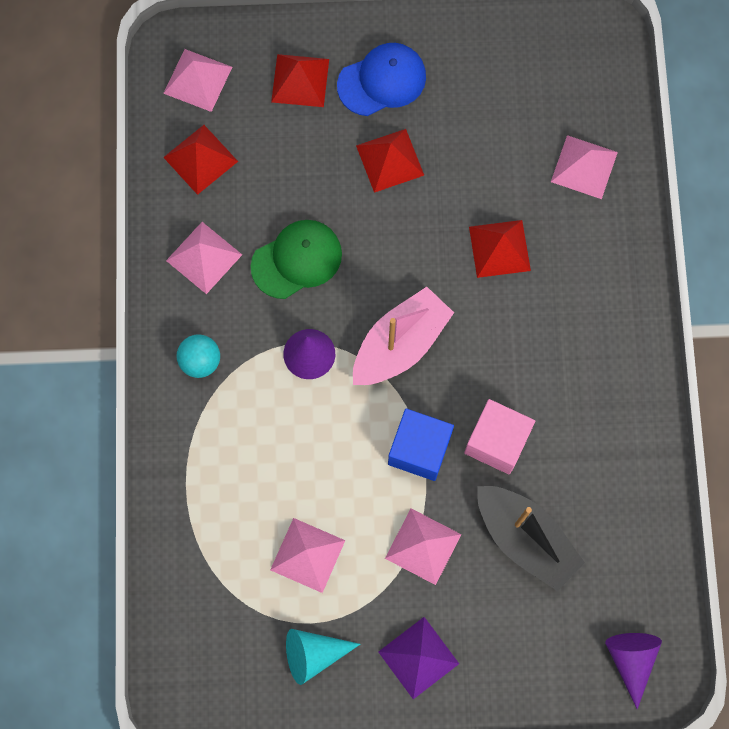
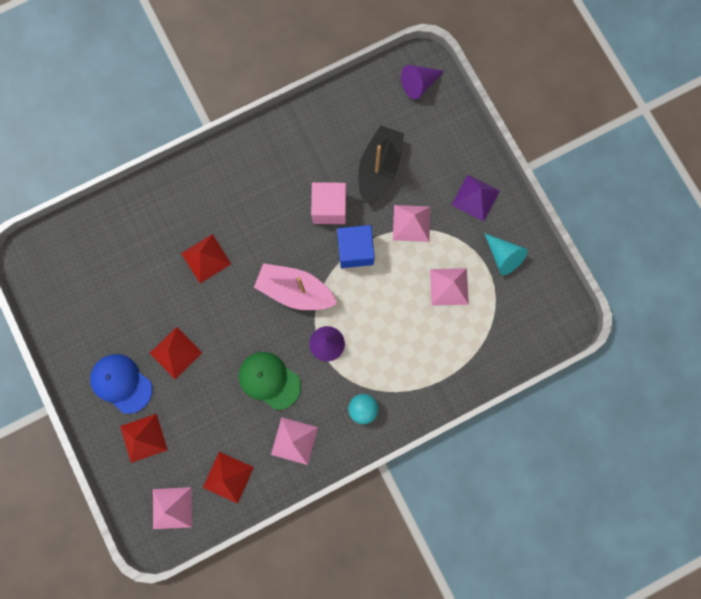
camera: 115 degrees left, 5 degrees up
(584, 166) = (128, 230): pink pyramid -> none

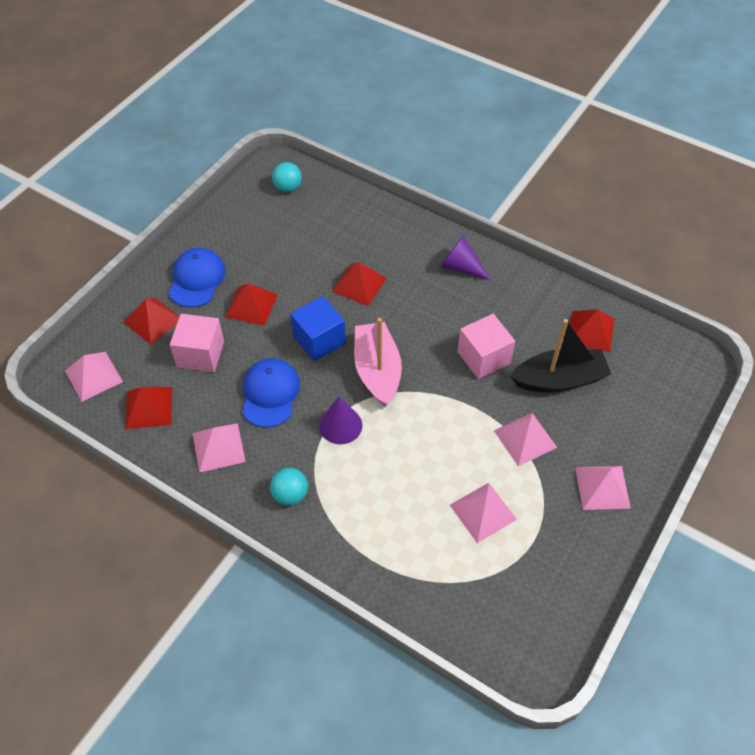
camera: 60 degrees right, 25 degrees down
(65, 258) = (288, 188): none -> turquoise ball
(201, 415) = (200, 354): none -> pink cube
(269, 380) = (270, 394): green cap -> blue cap
(352, 118) = (590, 331): none -> red pyramid
(355, 250) = (457, 402): blue cube -> blue cube (319, 340)
(419, 84) = (677, 371): purple cone -> purple cone (460, 267)
(475, 198) = (602, 487): purple pyramid -> pink pyramid
(503, 256) = (558, 552): turquoise cone -> none

